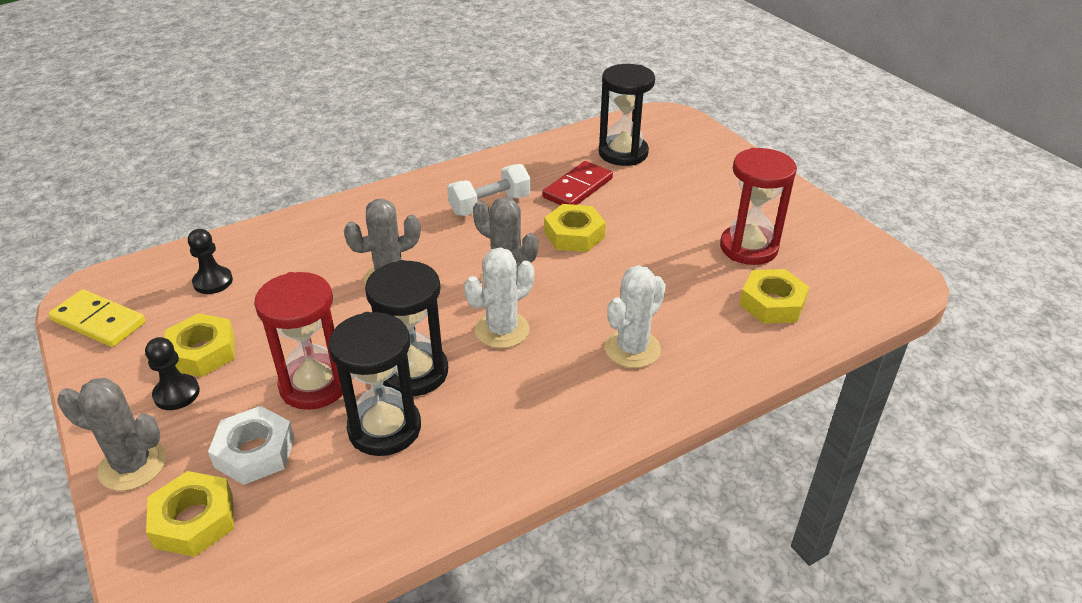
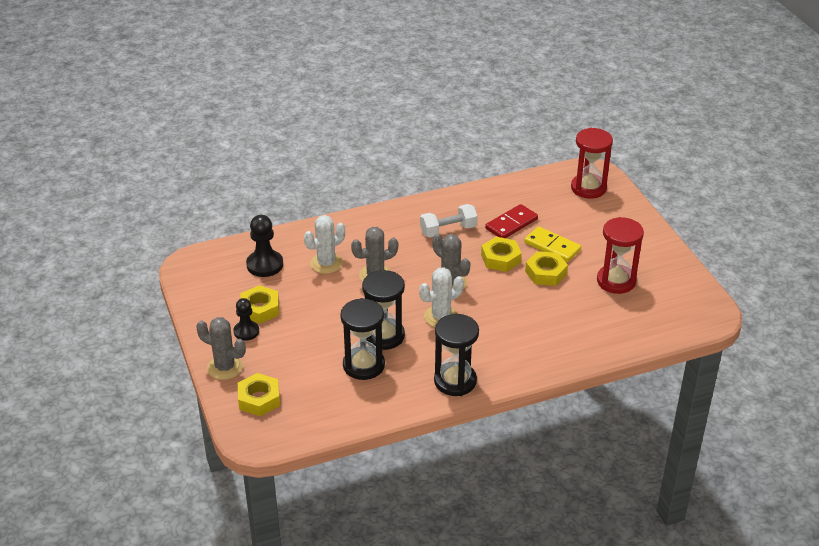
camera: 10 degrees right, 0 degrees up
(98, 322) = (197, 283): yellow domino -> yellow domino (552, 246)
(213, 282) = (265, 265): black pawn -> black pawn, size x1.52
(255, 452) = (291, 369): white nut -> none
(314, 385) = (325, 336): red hourglass -> red hourglass (588, 188)
(623, 153) = (551, 199): black hourglass -> black hourglass (455, 381)
(632, 349) = (519, 338): white cactus -> white cactus (326, 263)
(772, 303) = (617, 320): yellow nut -> yellow nut (545, 273)

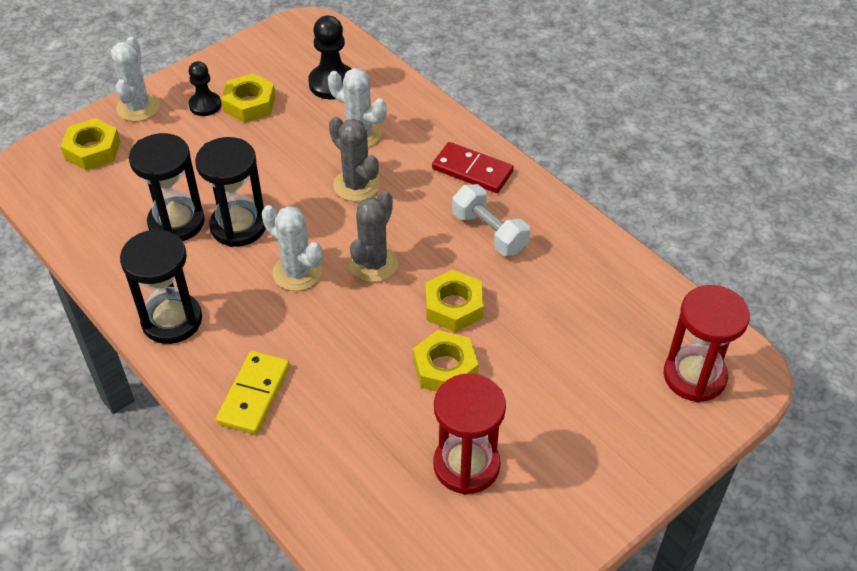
camera: 70 degrees right, 10 degrees up
(225, 367) = (138, 107): grey cactus -> white cactus
(511, 224) = (543, 299): red domino -> red domino (472, 170)
(552, 246) = (513, 362): yellow domino -> yellow domino (254, 394)

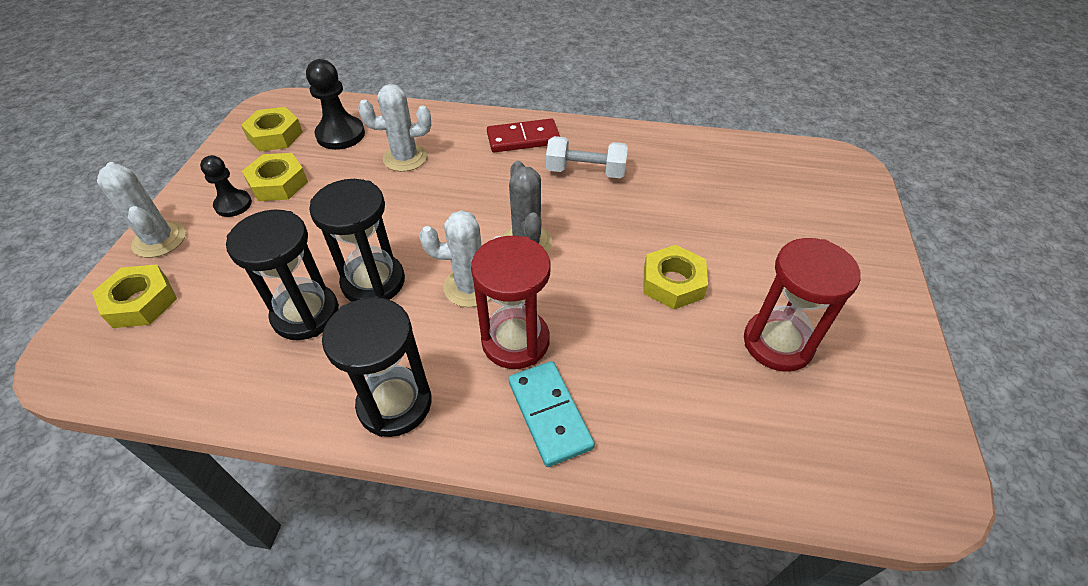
camera: 40 degrees left, 0 degrees up
(254, 394) = (549, 414): yellow domino -> turquoise domino
(356, 185) = (445, 194): grey cactus -> none
(454, 306) = (623, 235): yellow nut -> yellow nut (275, 135)
(694, 376) = (824, 183): red hourglass -> red hourglass (515, 341)

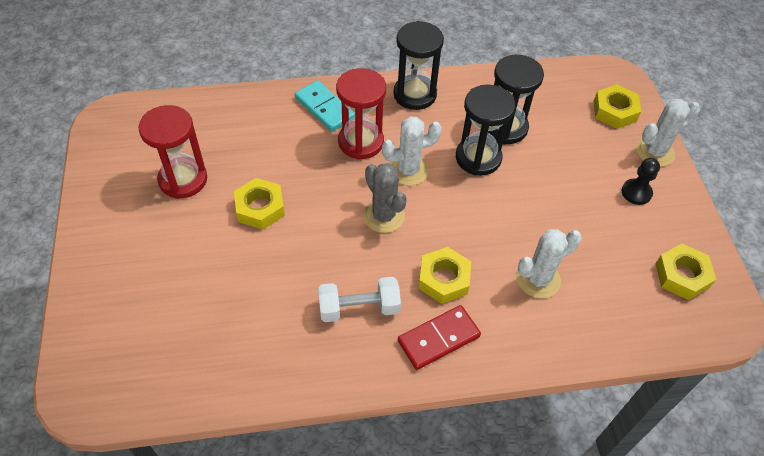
camera: 160 degrees right, 5 degrees up
(159, 240) = (655, 152): white cactus -> white cactus turned 60 degrees counterclockwise
(278, 183) = (623, 222): yellow nut -> yellow nut (443, 279)
(340, 135) = (622, 293): black pawn -> none

